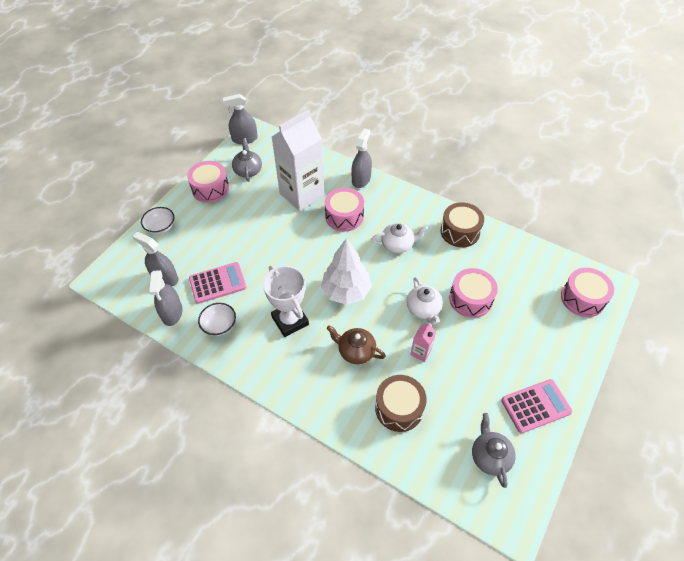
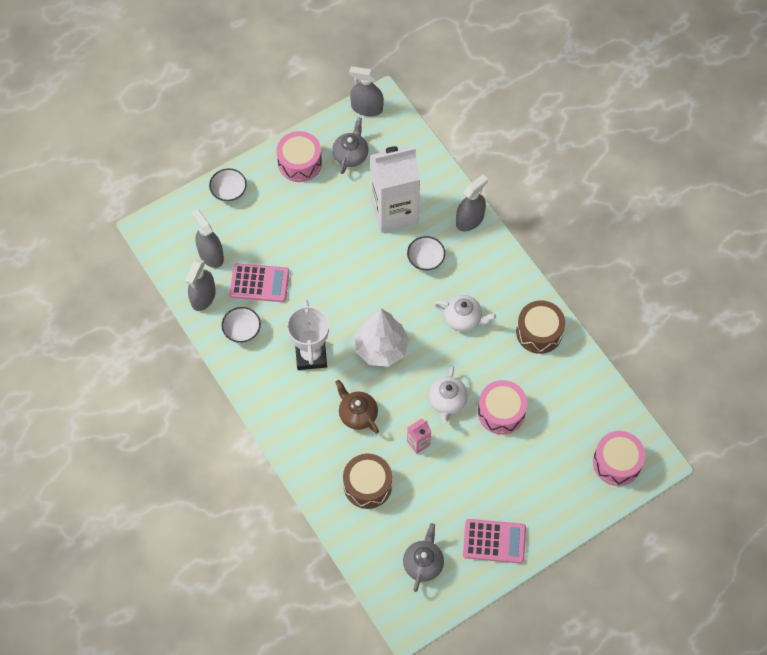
camera: 25 degrees right, 10 degrees up
(344, 216) = (425, 260): pink drum -> white bowl

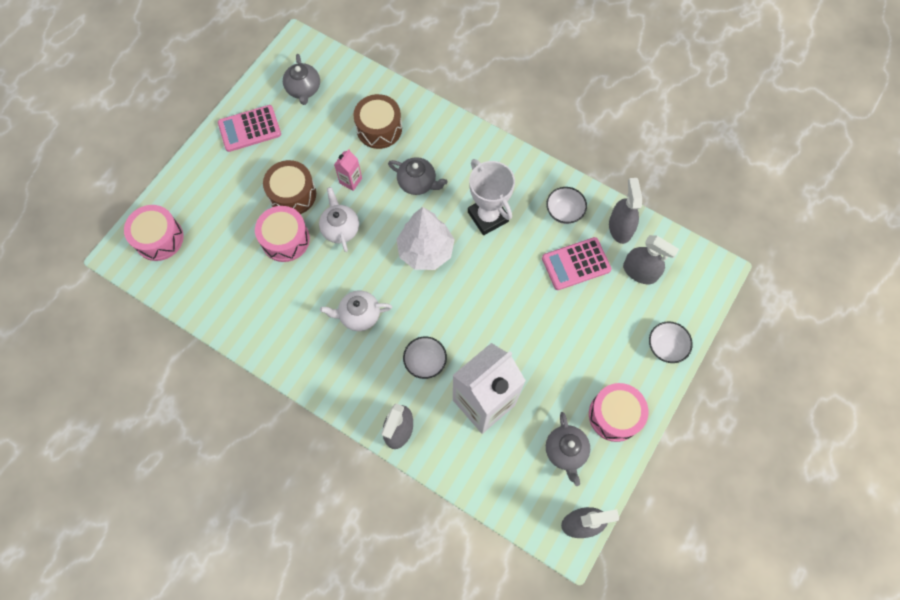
camera: 155 degrees right, 5 degrees up
(357, 414) = (418, 183): brown teapot -> grey teapot
(539, 332) = (277, 334): brown drum -> brown drum (292, 194)

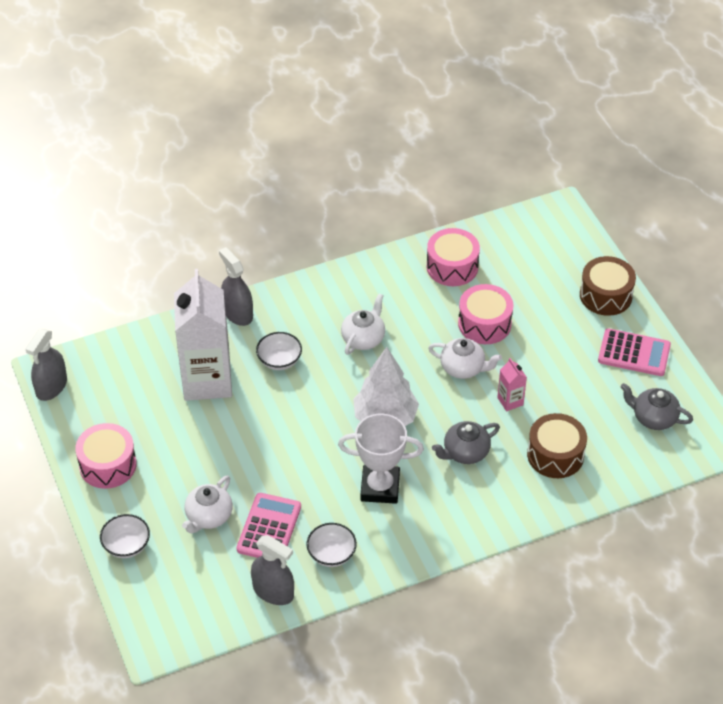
camera: 125 degrees right, 20 degrees down
(159, 238) = (557, 241): pink drum -> pink drum (452, 267)
(249, 129) = (634, 353): pink calculator -> pink calculator turned 90 degrees clockwise
(292, 194) = (530, 351): brown drum -> brown drum (605, 295)
(566, 451) = (114, 412): grey teapot -> none
(599, 310) = (208, 516): none -> white teapot
(640, 272) = (214, 576): grey spray bottle -> none

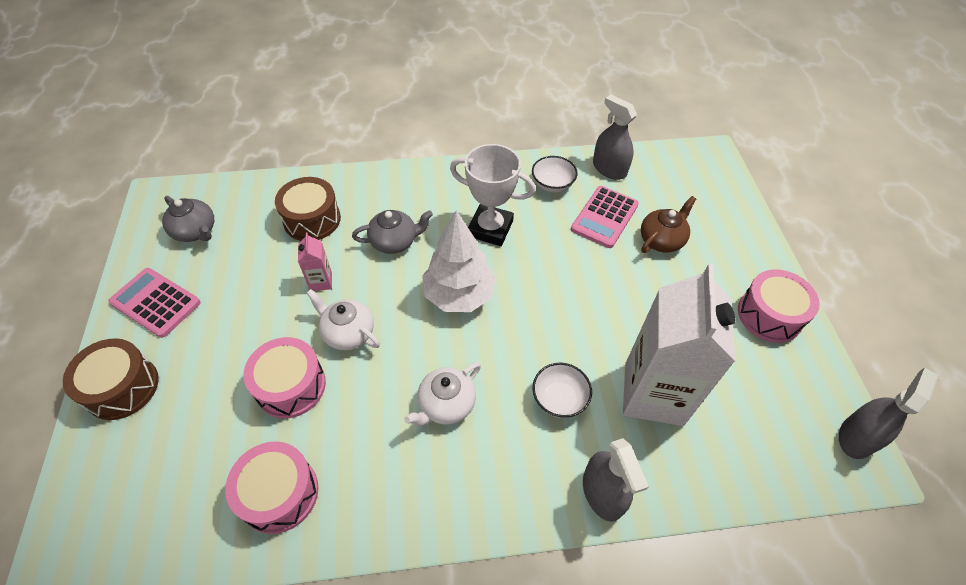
camera: 165 degrees left, 5 degrees up
(126, 546) = (742, 231): white bowl -> none
(208, 516) = (661, 240): white teapot -> brown teapot

